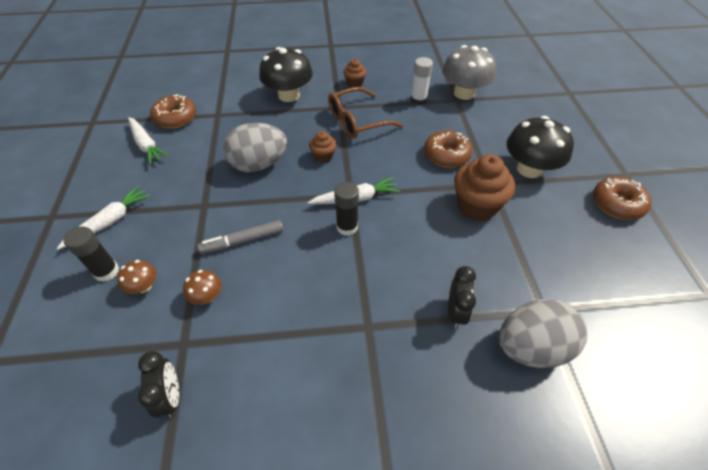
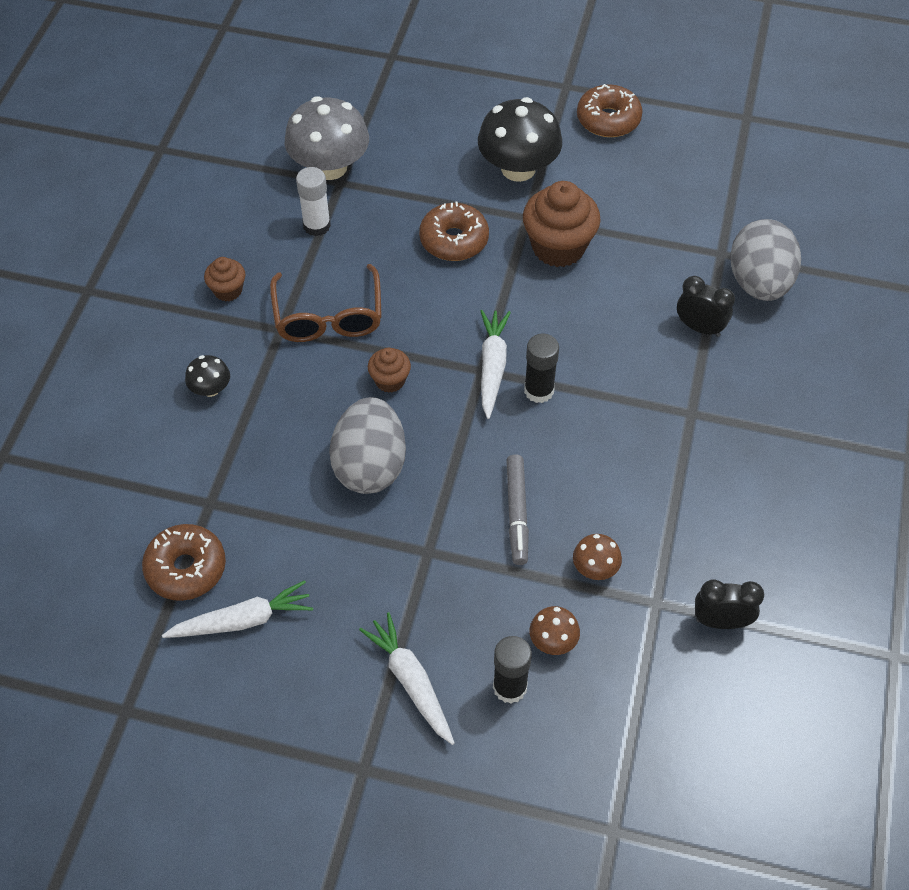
camera: 70 degrees left, 5 degrees up
(289, 95) = (210, 389): black mushroom -> black mushroom, size x0.48

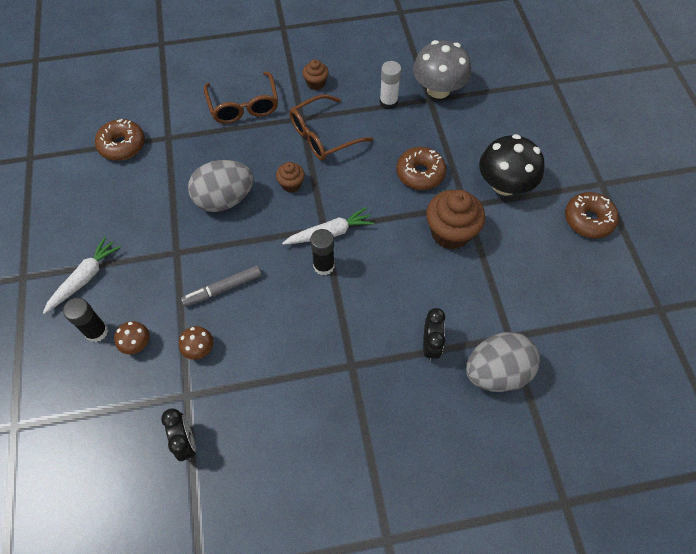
camera: 65 degrees right, 5 degrees up
(210, 389) = (243, 105): black mushroom -> brown glasses
(242, 620) = (98, 183): white carrot -> none

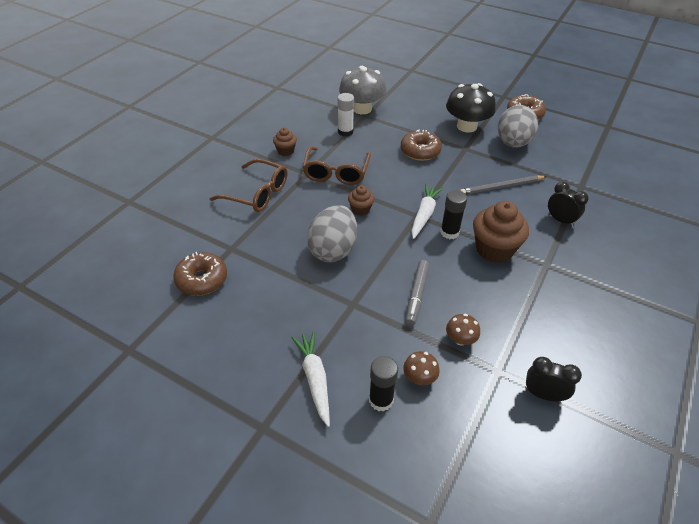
camera: 50 degrees left, 15 degrees down
(433, 268) = (501, 187): none -> grey pencil
(450, 233) = (480, 165): brown cupcake -> brown cupcake (494, 249)
(496, 372) = (603, 205): grey egg -> grey egg (513, 143)

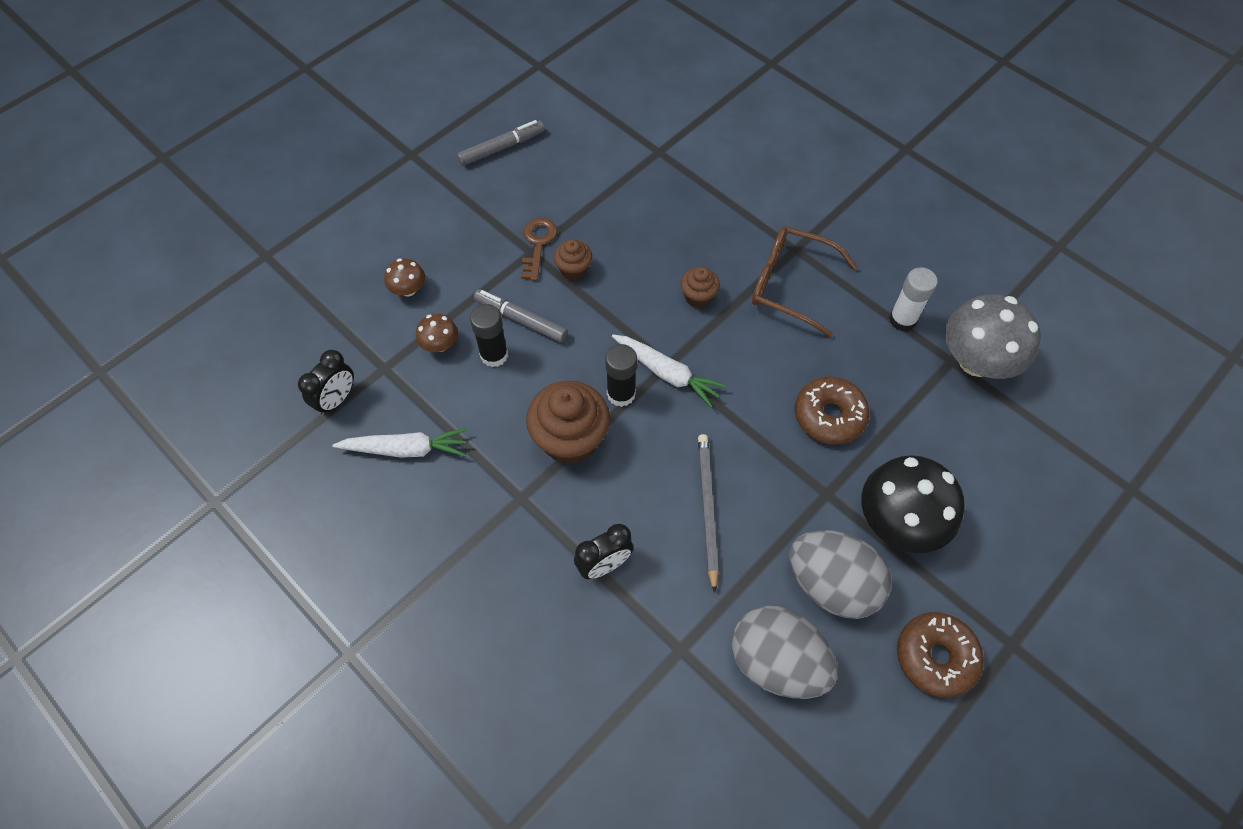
camera: 105 degrees right, 15 degrees up
(202, 279) = (615, 122): brown donut -> none
(243, 352) = (502, 148): none -> grey marker
(256, 193) = (761, 186): brown glasses -> none
(285, 151) = (857, 231): brown cupcake -> brown cupcake (574, 270)
(315, 379) = (445, 200): white carrot -> white carrot (406, 449)
(333, 250) = (626, 250): grey egg -> grey egg (777, 662)
(343, 301) = (538, 244): none -> brown key
(381, 400) = (398, 249): black glue stick -> black glue stick (494, 355)

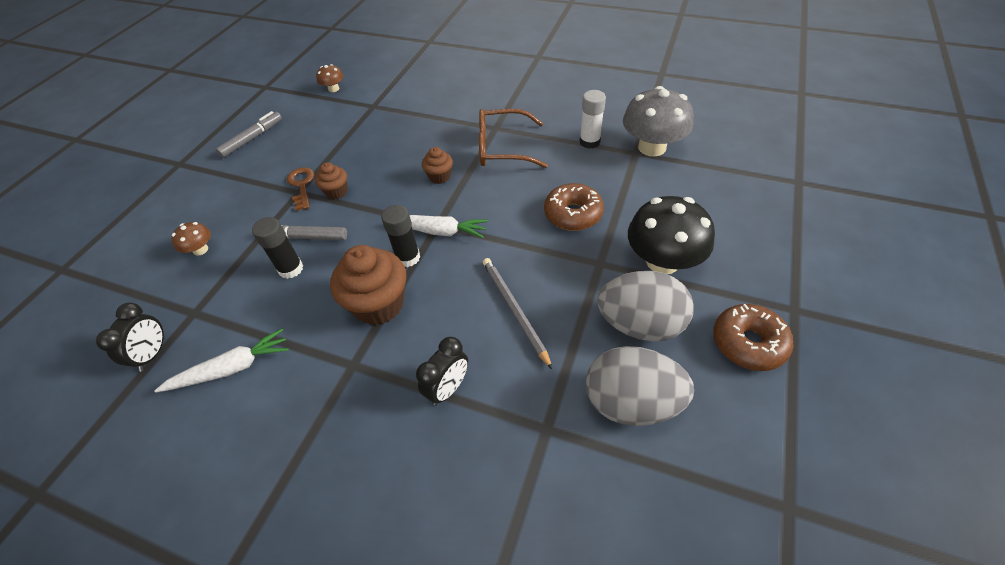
camera: 20 degrees left, 10 degrees down
(440, 344) = (240, 278): brown mushroom -> brown mushroom (333, 89)

